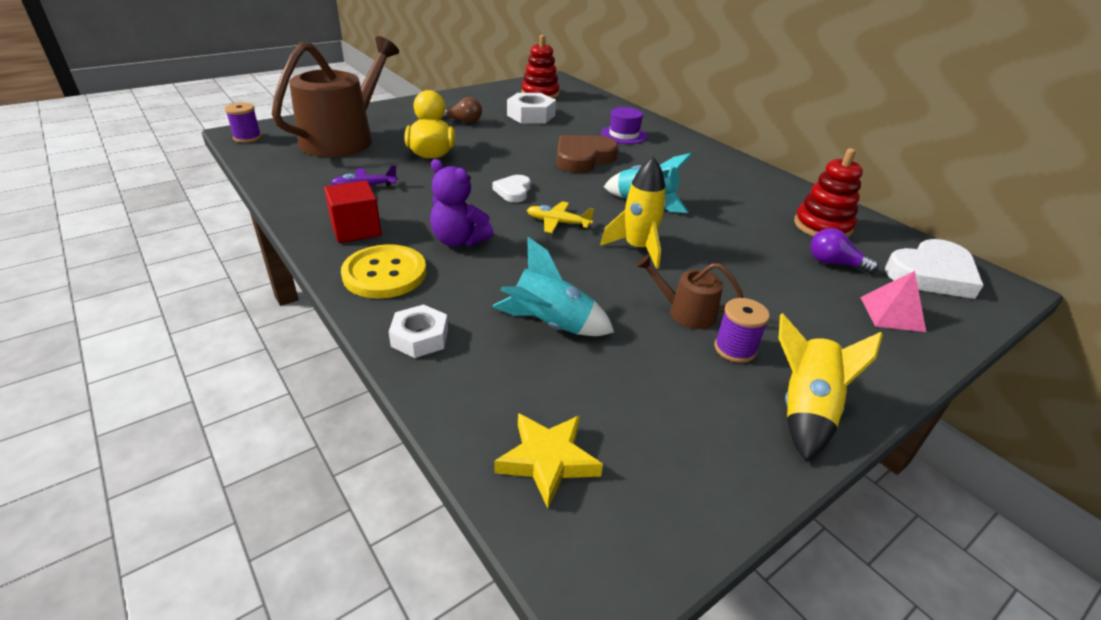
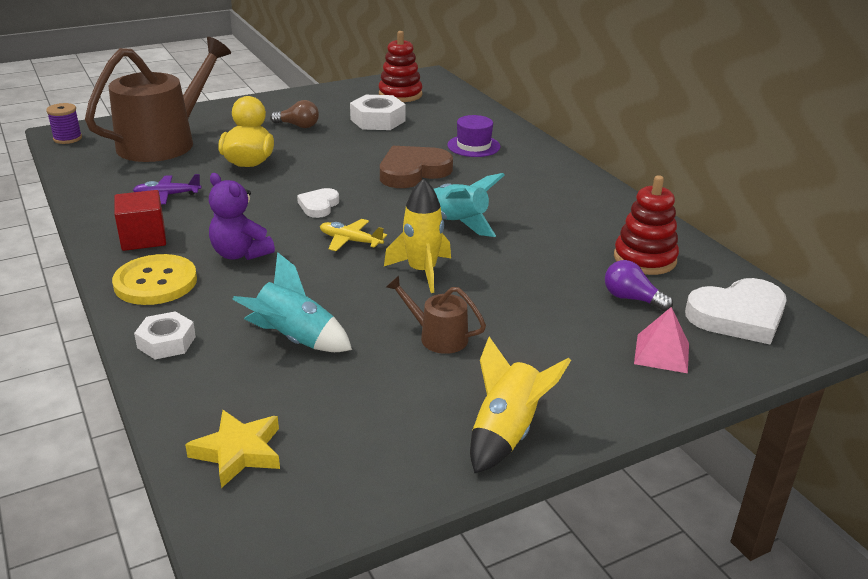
camera: 10 degrees right, 5 degrees down
(735, 349) = (468, 374): purple spool -> none

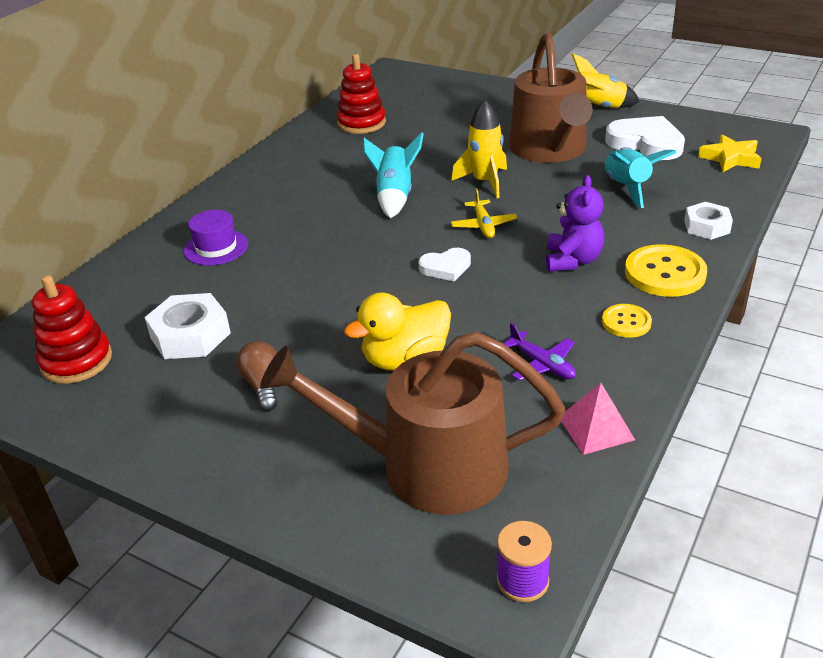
camera: 120 degrees left, 5 degrees up
(143, 238) = (626, 322): red cube -> yellow button
(413, 172) = (316, 253): brown heart -> none
(438, 337) = (550, 150): brown watering can -> brown watering can, size x2.27
(631, 298) = (420, 114): purple light bulb -> none
(662, 353) = (468, 95): pink pyramid -> pink pyramid (596, 428)
(738, 316) = (399, 87): white heart -> white heart (646, 143)

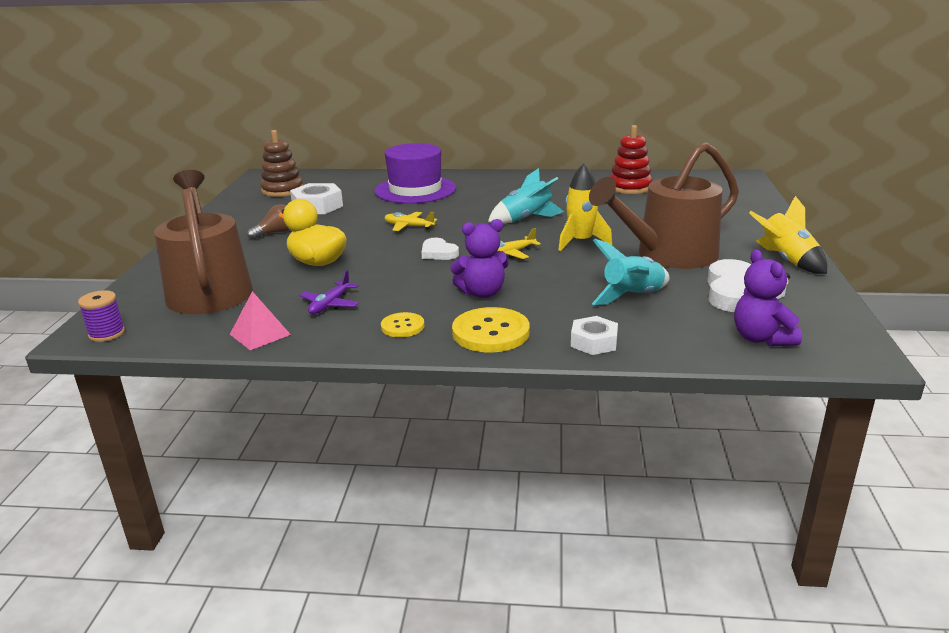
camera: 65 degrees right, 10 degrees down
(76, 361) = (282, 190): red stacking toy -> brown stacking toy
(216, 247) = (415, 190): purple hat -> purple hat, size x1.81
(344, 274) = (408, 226): none -> yellow plane
(730, 158) = (761, 338): yellow star -> purple teddy bear

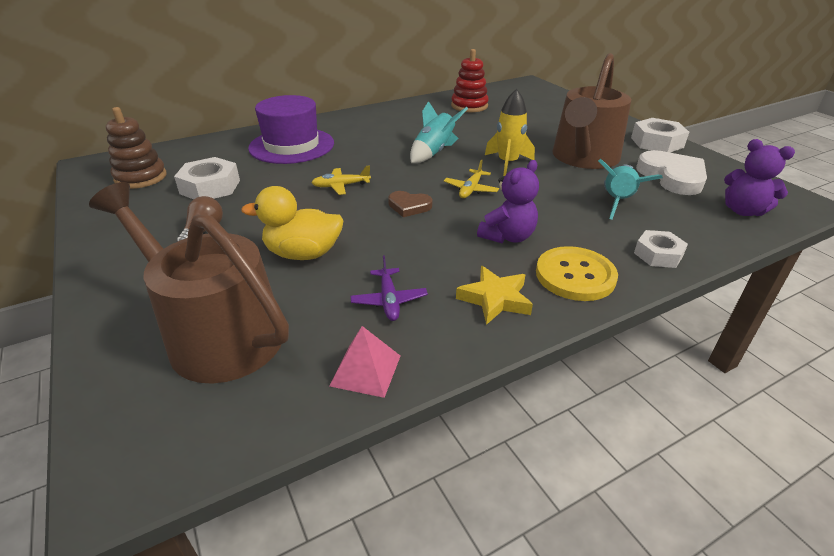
camera: 35 degrees left, 10 degrees up
(107, 334) = (152, 462): purple spool -> none
(402, 326) = (495, 299): yellow button -> yellow star
(438, 253) = (409, 206): white heart -> brown heart
(786, 260) = (657, 142): yellow rocket -> white nut

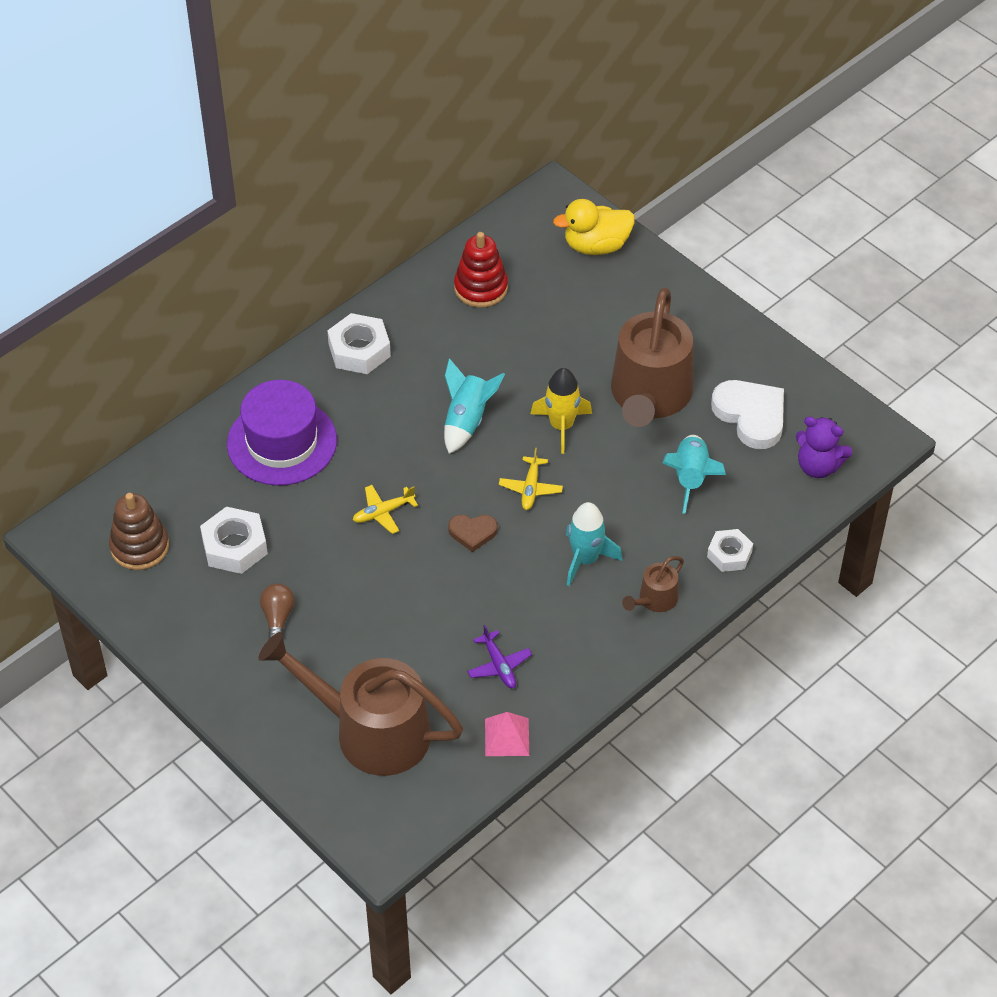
camera: 15 degrees left, 15 degrees up
(303, 254) = (396, 627): yellow duck -> yellow duck (596, 246)
(495, 299) = (589, 643): yellow star -> none
(507, 237) = (585, 559): purple teddy bear -> turquoise rocket
(575, 275) = (655, 599): yellow button -> brown watering can
(657, 142) = (737, 340): white nut -> white nut (359, 350)

